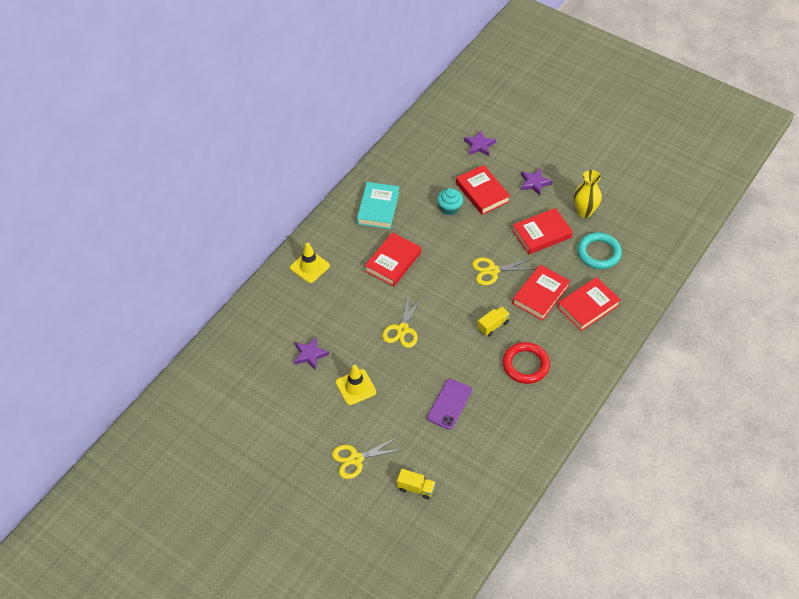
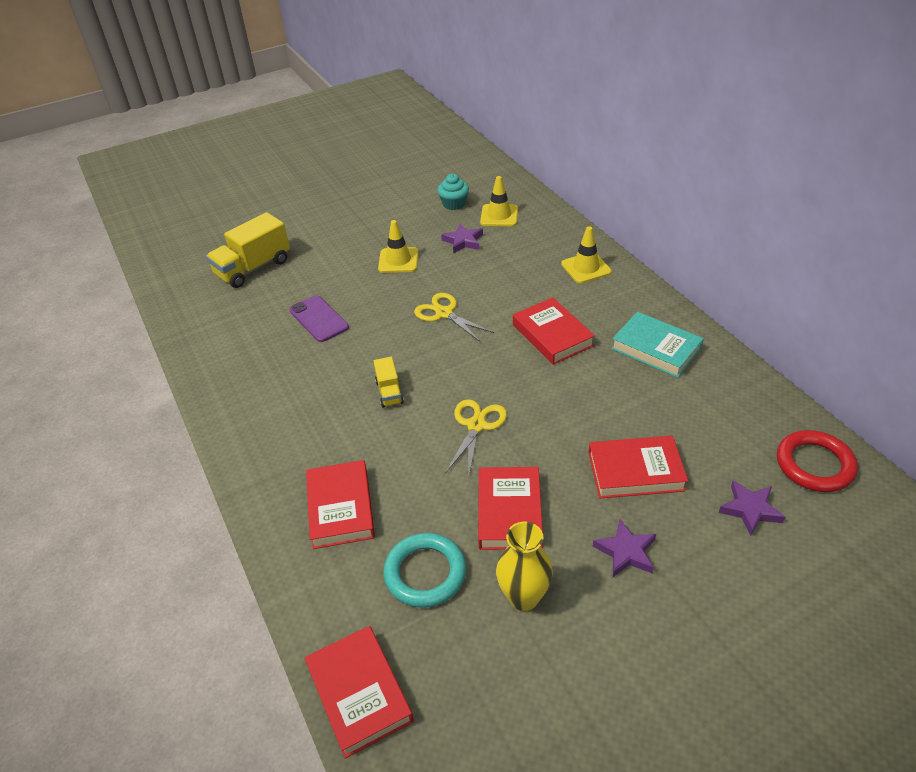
camera: 120 degrees right, 10 degrees down
(263, 345) = (499, 216): none -> yellow traffic cone
(356, 459) = (320, 241): yellow scissors -> none
(416, 488) = (253, 268): yellow truck -> yellow truck, size x1.92
(449, 208) = (620, 421): turquoise cupcake -> turquoise cupcake (454, 204)
(525, 365) = (309, 400): red ring -> red ring (814, 465)
(540, 295) = (400, 461): red book -> red book (359, 693)

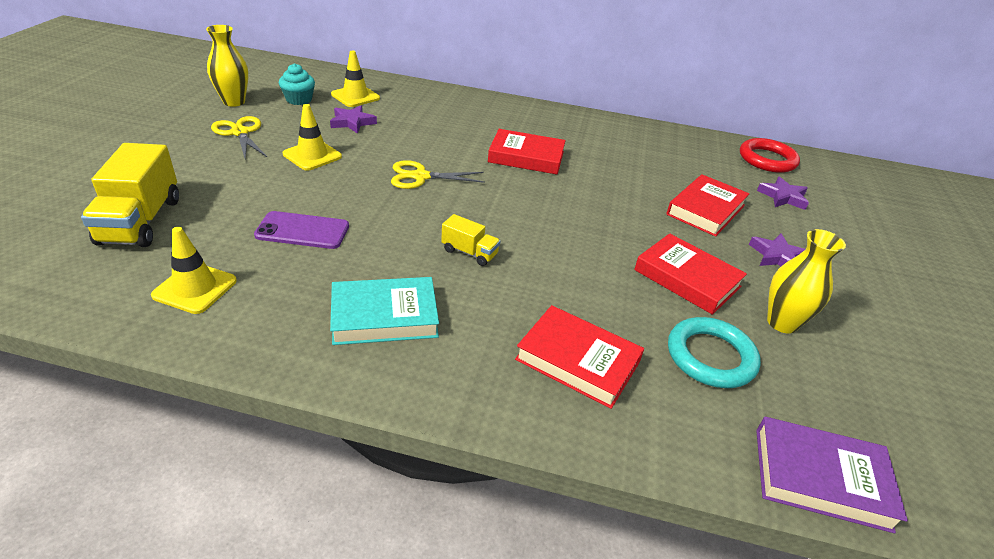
camera: 55 degrees left, 5 degrees down
(359, 693) = (820, 478): red book -> purple book
(409, 190) = (234, 102): none -> yellow vase
(476, 425) = (574, 238): yellow scissors -> yellow scissors (240, 133)
(586, 268) = (479, 108): yellow traffic cone -> yellow traffic cone (195, 288)
(656, 348) = (600, 137): turquoise book -> turquoise book (384, 316)

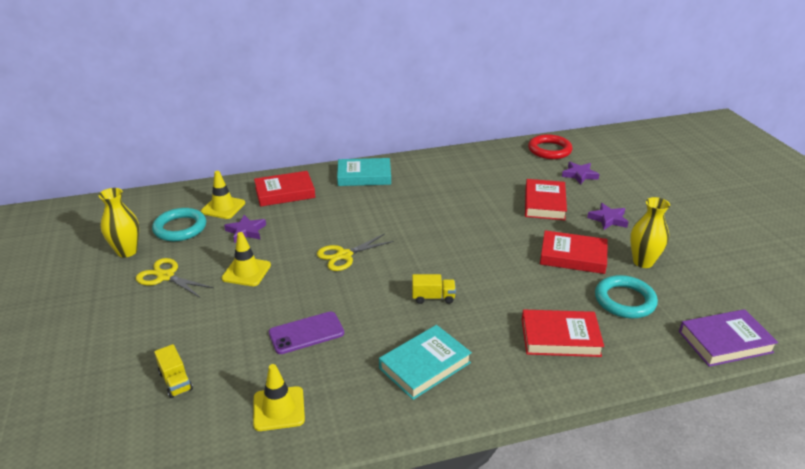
camera: 25 degrees left, 5 degrees down
(141, 221) = (175, 381): yellow truck -> yellow truck, size x0.52
(299, 99) = (180, 228): turquoise cupcake -> turquoise ring
(521, 115) = (364, 176): none -> turquoise book
(526, 157) = (400, 209): red book -> red book (285, 192)

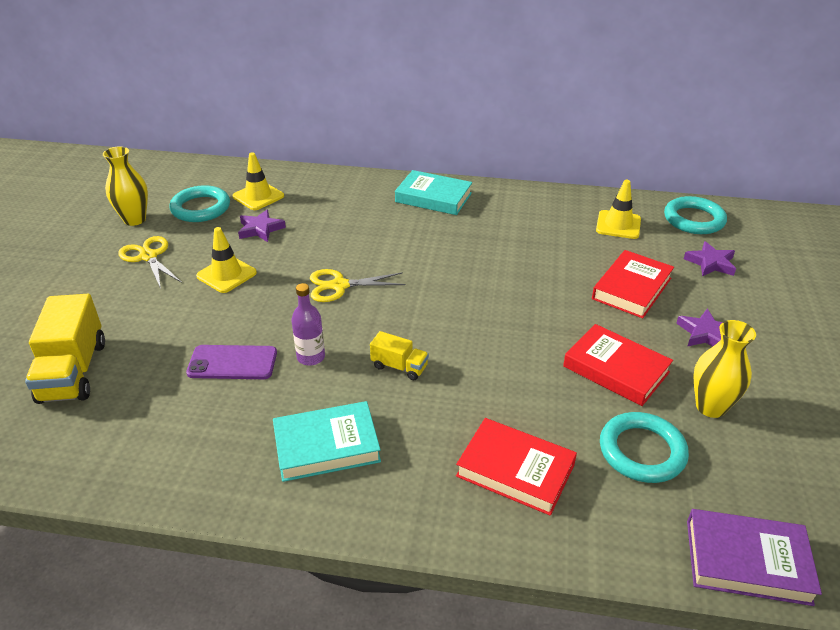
camera: 25 degrees right, 5 degrees up
(175, 381) = (73, 371): yellow truck -> yellow truck, size x1.92
(279, 409) = (142, 438): yellow traffic cone -> yellow traffic cone (618, 225)
(285, 192) = (332, 195): red book -> none
(364, 310) = (311, 357): none -> purple bottle
(549, 150) = (694, 219): red ring -> turquoise ring

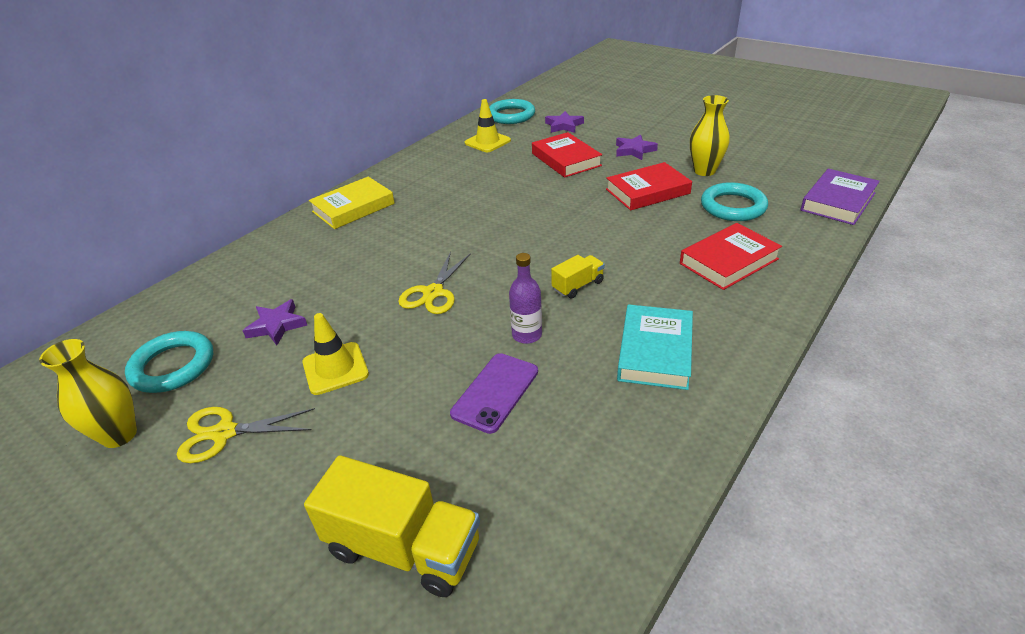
camera: 60 degrees left, 0 degrees up
(258, 196) = (209, 314): yellow traffic cone -> none
(433, 197) = (353, 207): turquoise book -> yellow book

